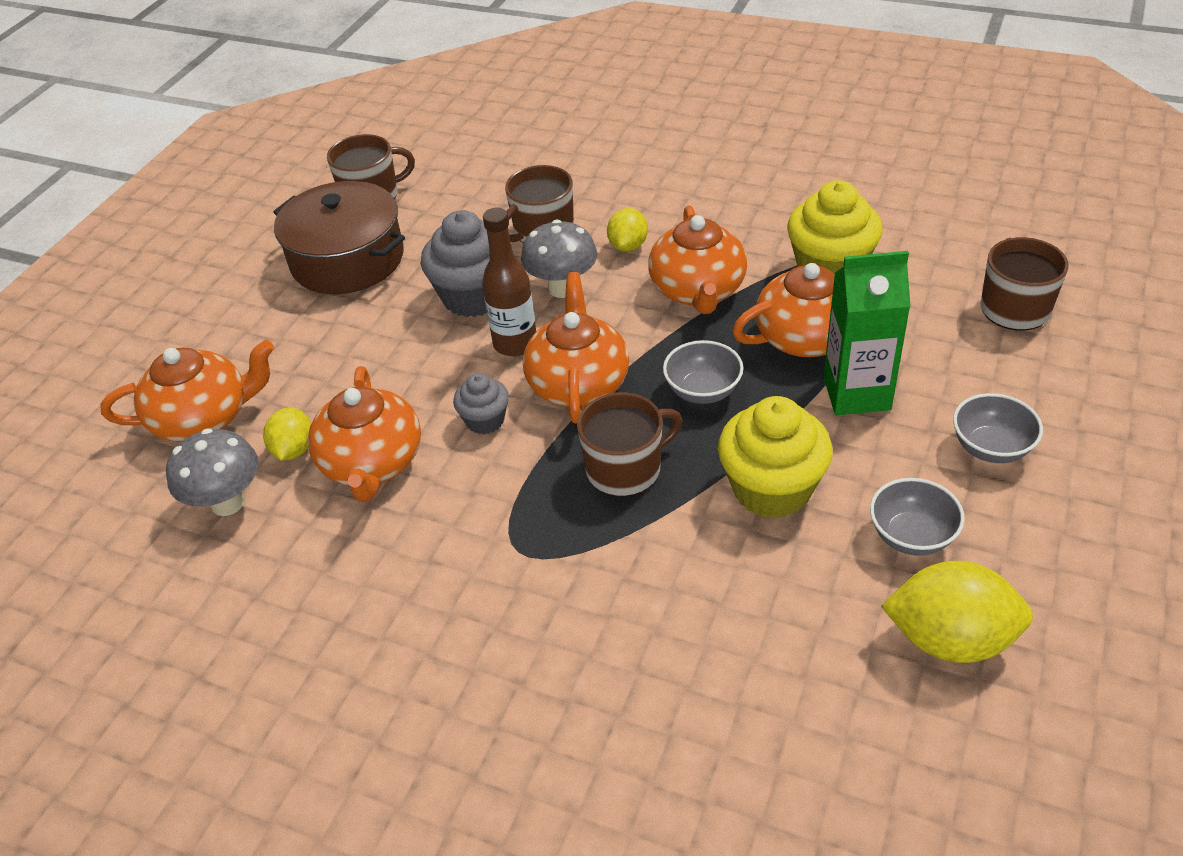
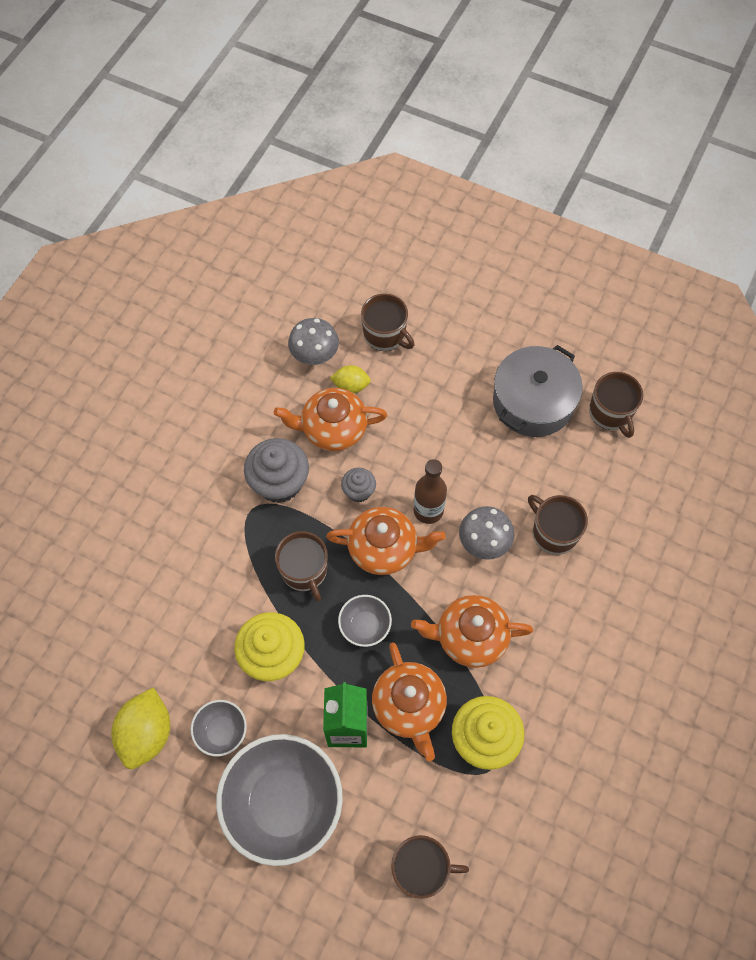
camera: 90 degrees right, 20 degrees up
(204, 418) = (385, 335): orange teapot -> brown mug
(347, 259) = (533, 402): brown pot -> grey pot
(474, 296) = (481, 485): grey cupcake -> grey cupcake (279, 483)
(628, 246) = (528, 593): yellow lemon -> none
(991, 448) = (283, 804): grey bowl -> grey bowl, size x2.14

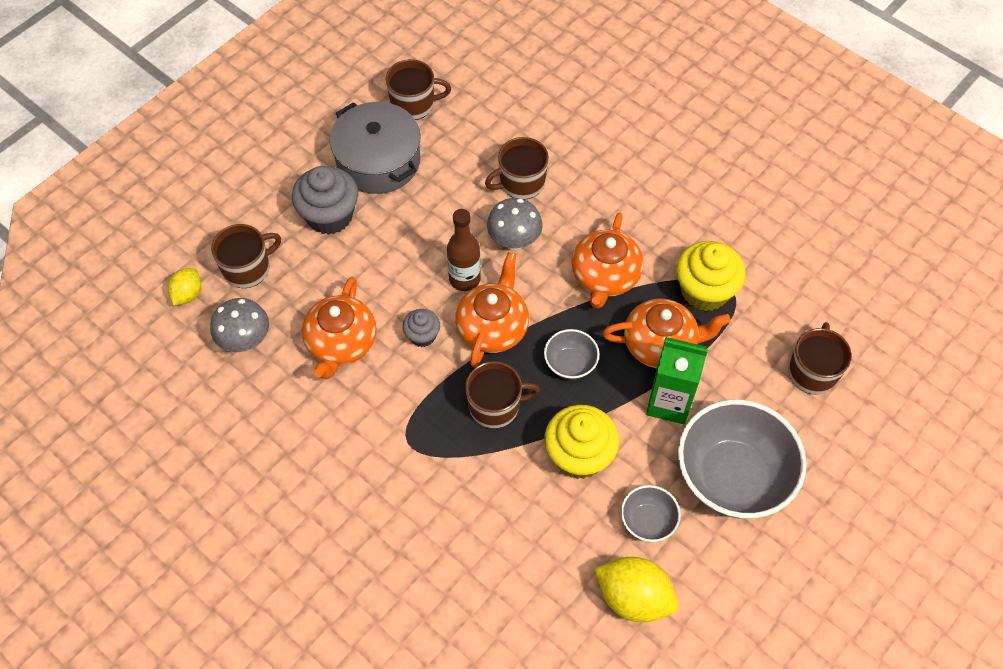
camera: 75 degrees left, 5 degrees down
(279, 483) = (386, 409): grey cupcake -> grey cupcake (329, 216)
(351, 386) = (296, 315): yellow lemon -> yellow lemon (188, 294)

